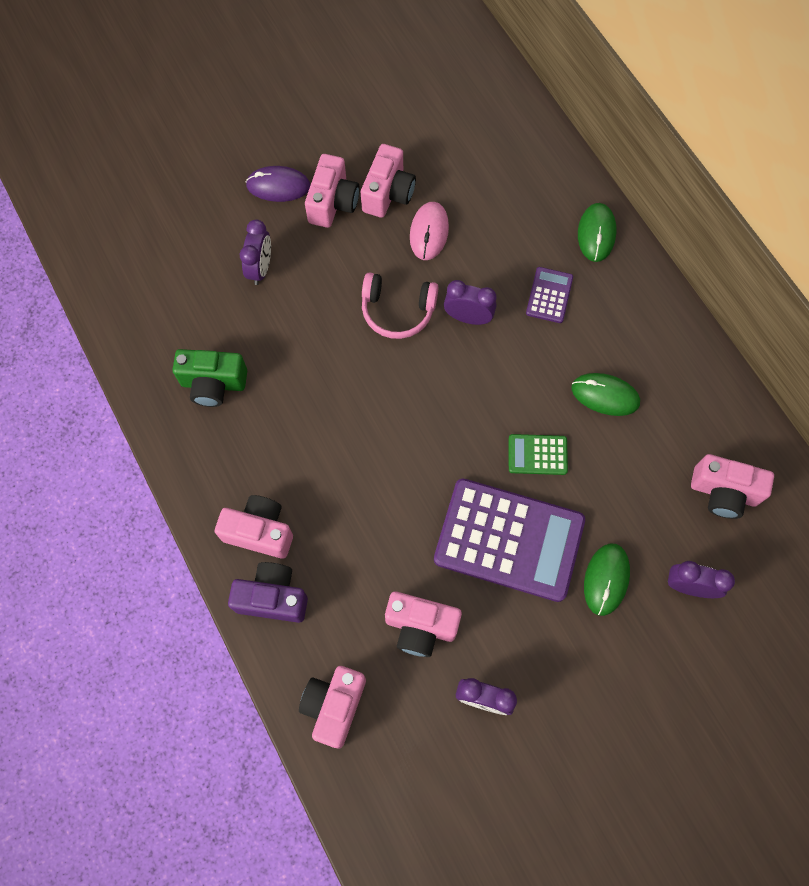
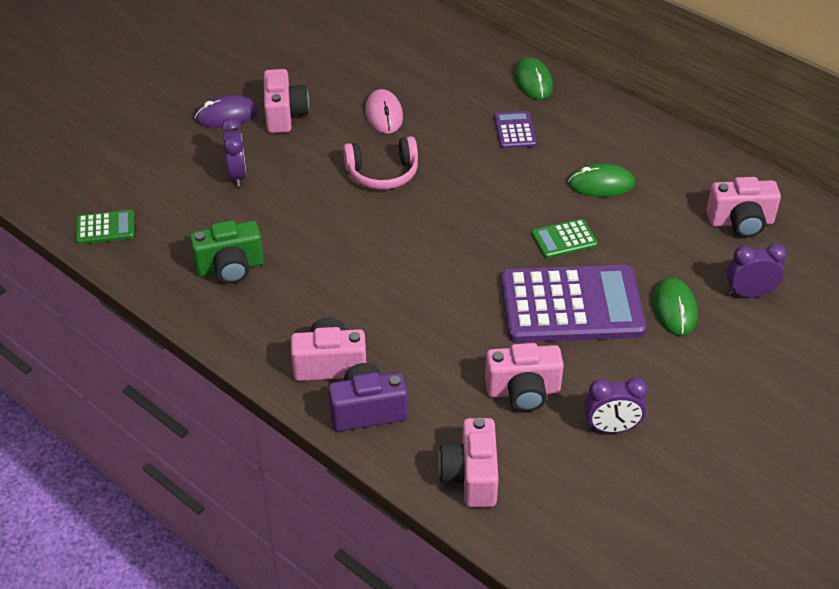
camera: 20 degrees left, 25 degrees down
(120, 296) = (105, 228): none -> green calculator
(388, 193) = (333, 97): pink camera -> none
(468, 317) = (450, 162): purple clock -> none

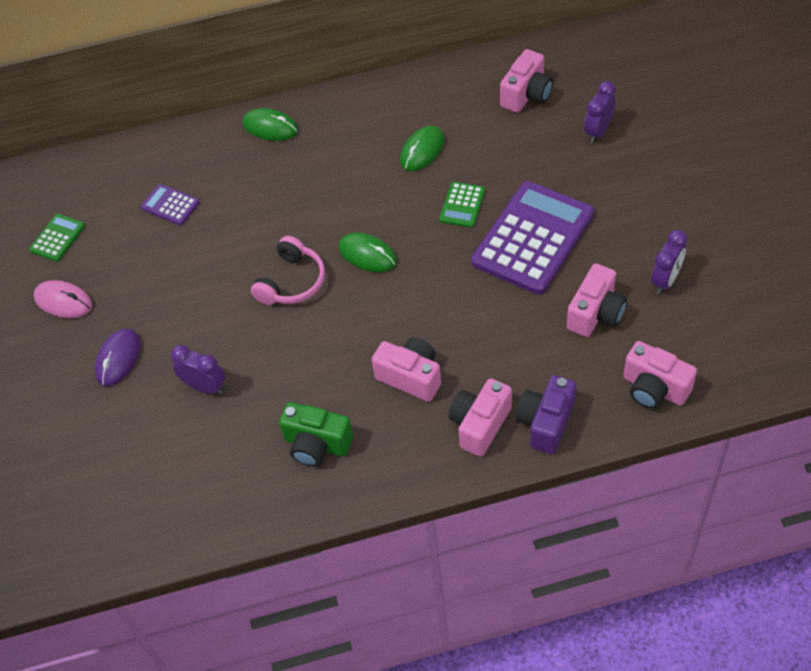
camera: 50 degrees left, 10 degrees up
(105, 228) = (188, 520): green calculator -> green calculator (57, 238)
(230, 268) = (317, 445): green camera -> green camera turned 90 degrees clockwise
(284, 115) = (157, 315): pink camera -> pink camera (411, 377)
(384, 114) = (220, 245): pink mouse -> pink mouse (63, 301)
(514, 130) = (317, 170): purple calculator -> purple calculator (170, 205)
(674, 309) = (581, 181): green mouse -> green mouse (367, 254)

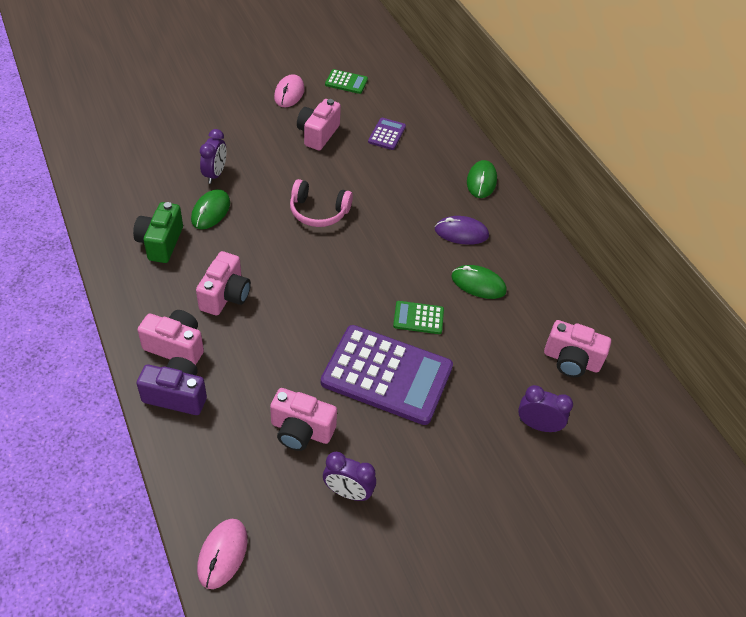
camera: 70 degrees right, 5 degrees down
(118, 359) = (239, 127): purple mouse -> purple mouse (461, 233)
(367, 254) = (352, 256): green mouse -> green mouse (211, 211)
(654, 388) = (213, 483): pink camera -> pink camera (318, 134)
(729, 381) = (222, 554): none -> pink mouse

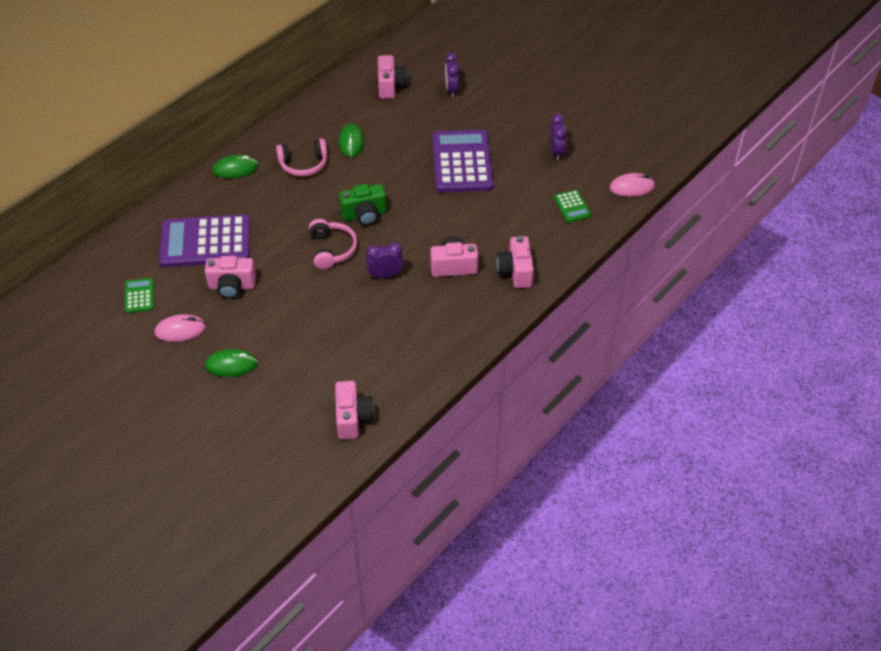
camera: 110 degrees left, 0 degrees up
(160, 243) = (428, 328): green camera -> green camera (364, 215)
(176, 395) = (552, 253): purple camera -> none
(211, 211) = (373, 314): green mouse -> green mouse (231, 365)
(215, 174) = (327, 332): purple clock -> purple clock (385, 275)
(301, 430) = (532, 185): pink camera -> pink camera (353, 418)
(387, 134) = (205, 242): purple calculator -> purple calculator, size x2.24
(418, 318) = (403, 162): green calculator -> green calculator (572, 206)
(461, 233) = (303, 164): purple mouse -> pink headphones

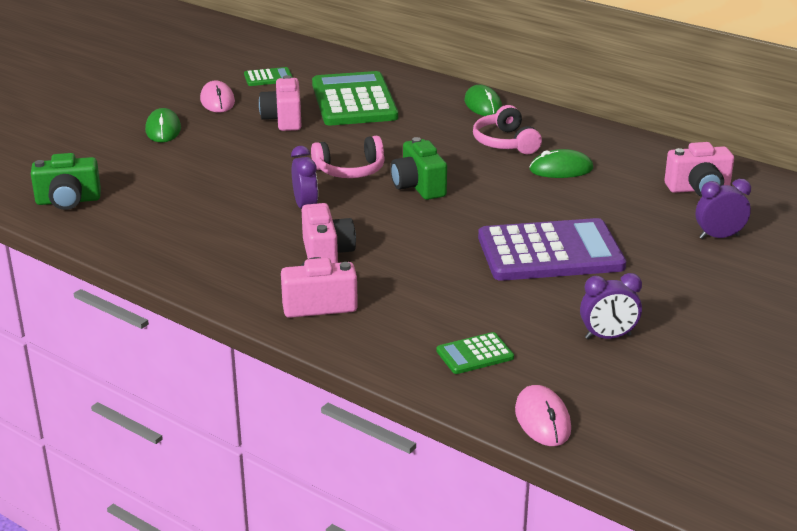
camera: 85 degrees right, 20 degrees down
(205, 242) = (354, 101): purple calculator -> green calculator
(353, 418) = (68, 201): pink camera -> green camera

